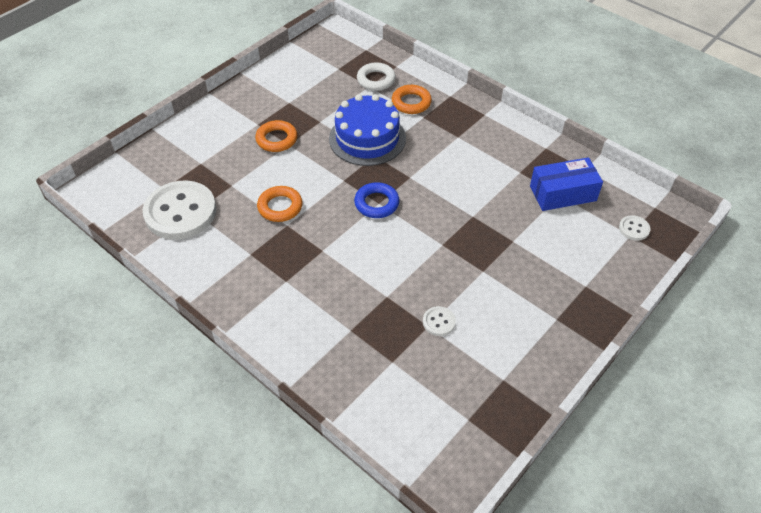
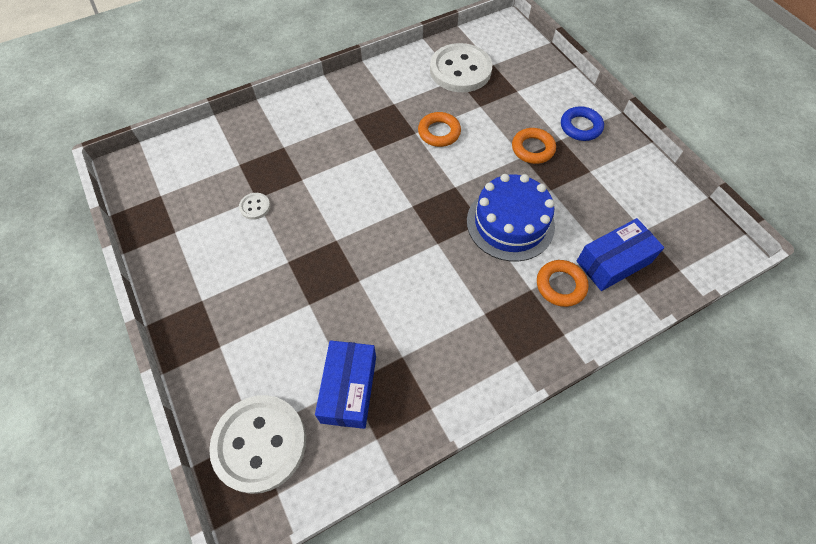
camera: 110 degrees right, 10 degrees up
(376, 80) = (613, 262): white ring -> blue box
(376, 203) = (412, 204): blue ring -> blue ring (580, 127)
(634, 229) = (260, 443): white button -> white button, size x2.41

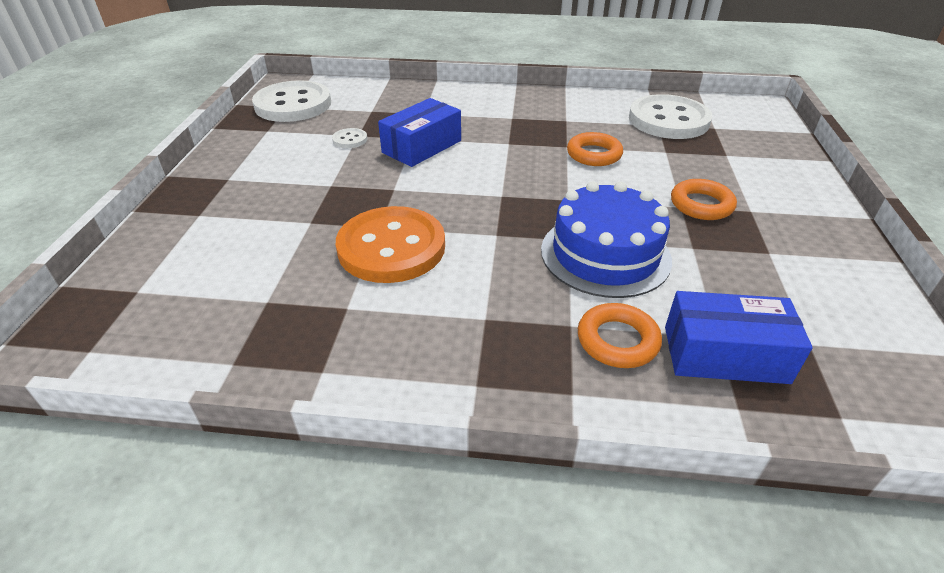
camera: 35 degrees right, 20 degrees down
(260, 443) = (130, 301): white button -> white button (293, 104)
(349, 389) = (261, 305): blue box -> blue box (422, 146)
(384, 293) = (391, 247): none -> orange button
(580, 127) = (791, 210): blue ring -> none

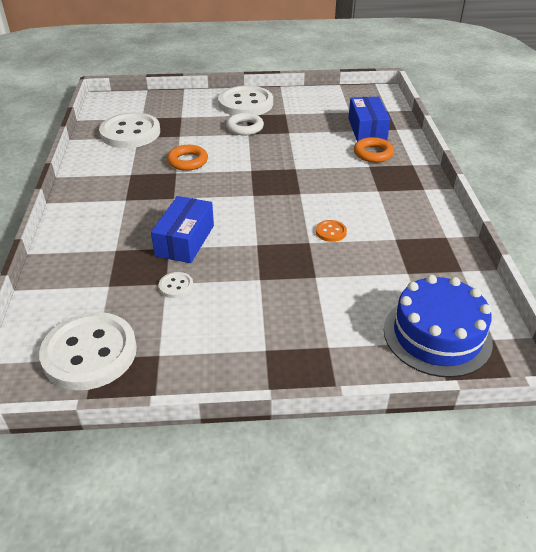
camera: 100 degrees left, 0 degrees up
(391, 247) = (331, 232): orange button -> orange button, size x0.41
(422, 146) = (185, 240): blue box -> blue box turned 75 degrees clockwise
(605, 254) = (306, 157): blue cake -> blue cake (437, 335)
(701, 205) = (245, 127): orange ring -> white ring
(795, 213) = (245, 104): none -> white button

